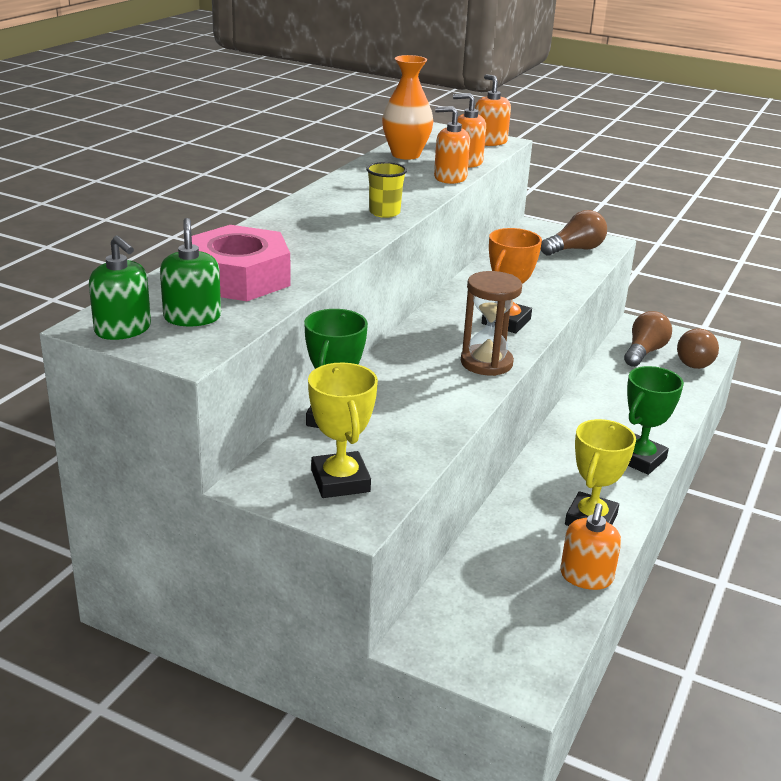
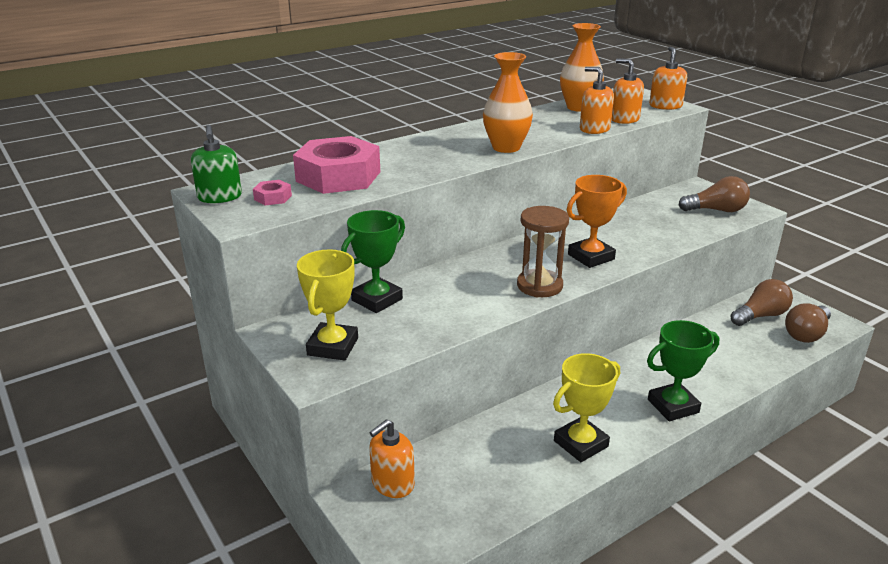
camera: 30 degrees right, 0 degrees up
(192, 317) = (273, 197): green soap dispenser -> pink nut
(384, 213) = (506, 147): yellow cup -> orange vase
(586, 576) = (533, 489): orange soap dispenser -> orange soap dispenser (392, 483)

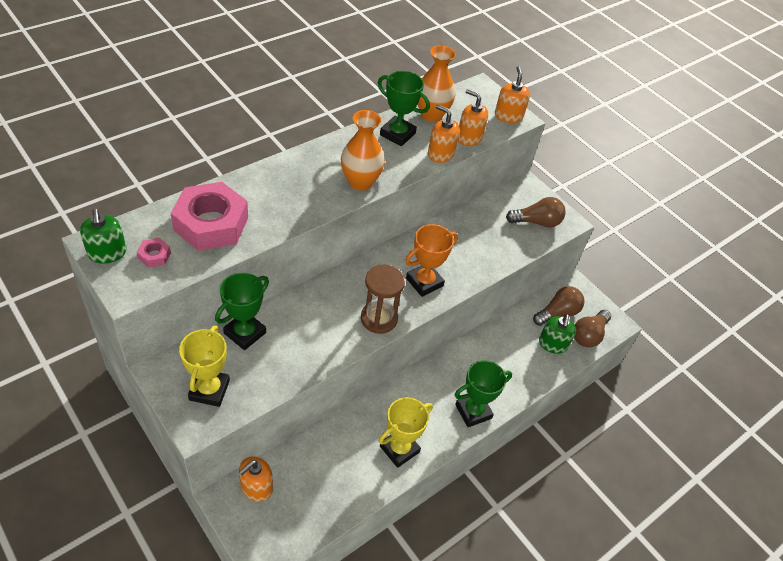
camera: 10 degrees left, 20 degrees up
(543, 119) = (397, 134): none -> green trophy
(762, 343) = (552, 344): none -> green soap dispenser

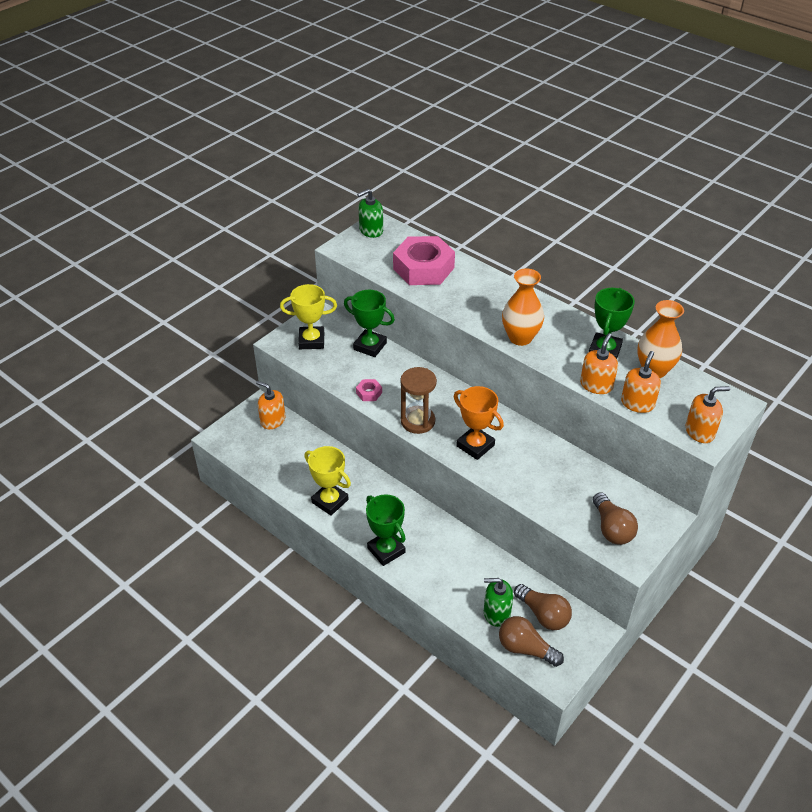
camera: 85 degrees right, 5 degrees down
(154, 255) = (378, 250): pink nut -> pink nut (369, 393)

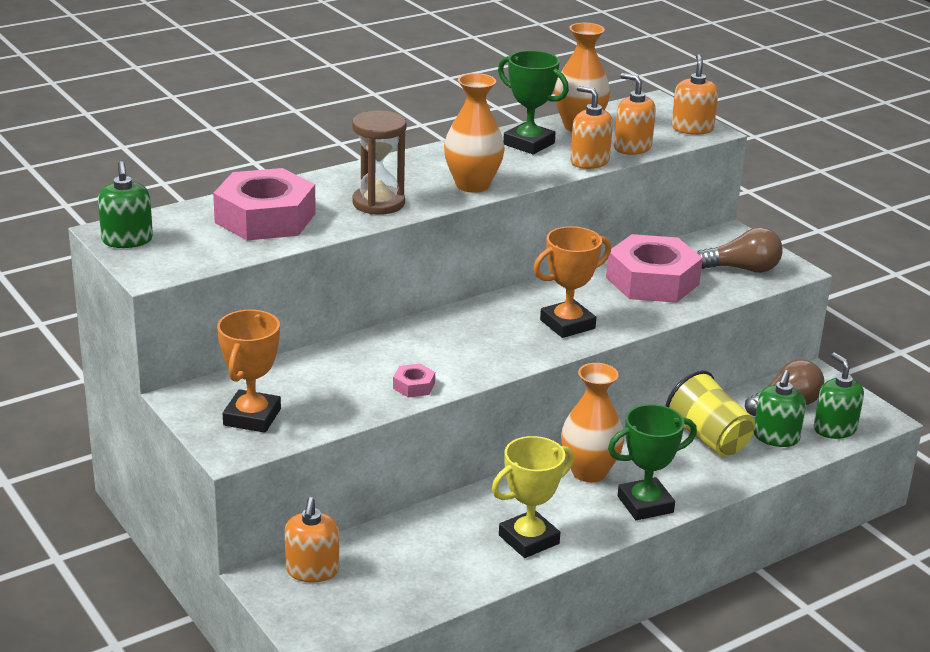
camera: 75 degrees left, 15 degrees down
(272, 420) = (312, 570): orange soap dispenser -> orange soap dispenser turned 45 degrees counterclockwise
(311, 341) = (252, 417): yellow trophy -> orange trophy
(370, 346) = (304, 366): green trophy -> none
(409, 517) = (589, 472): none -> orange vase
(418, 421) = (497, 357): brown hourglass -> brown hourglass (378, 203)
(476, 573) = (708, 438): none -> yellow cup
(525, 648) = (834, 429): brown light bulb -> green soap dispenser
(561, 479) = (652, 281): none -> pink nut

